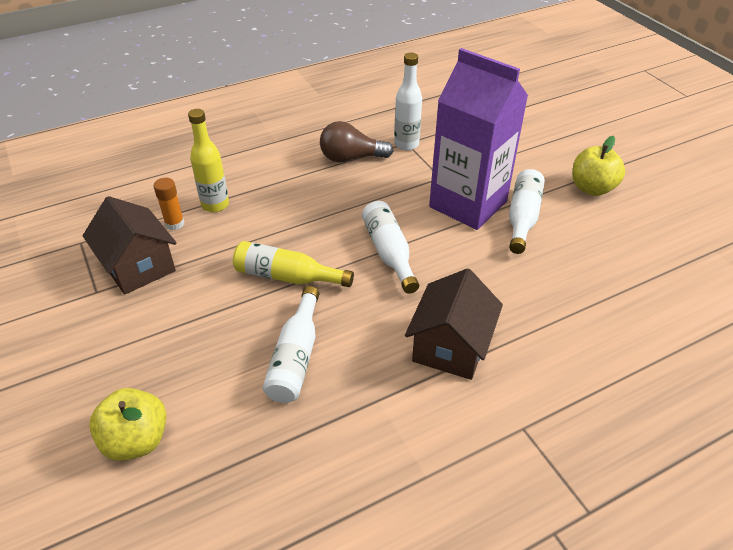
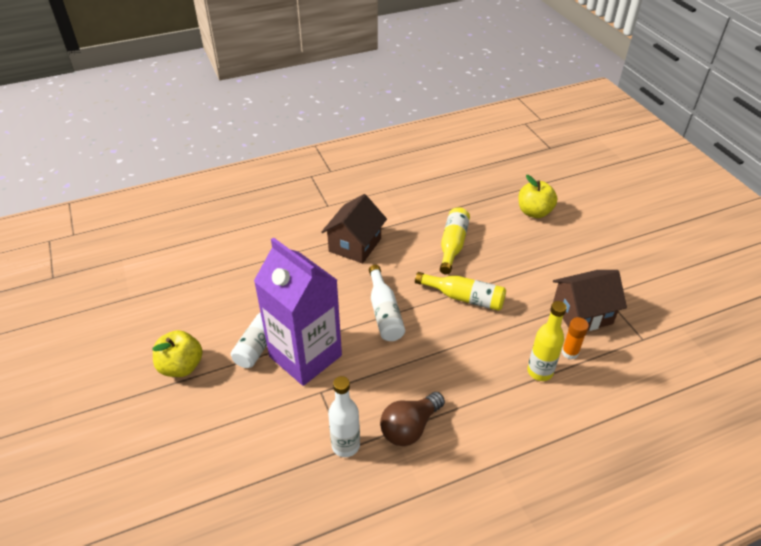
camera: 175 degrees left, 0 degrees up
(138, 266) = (582, 313): brown house -> brown house turned 75 degrees counterclockwise
(296, 357) = (452, 245): white bottle -> yellow bottle
(351, 158) = (410, 427): brown light bulb -> brown light bulb turned 135 degrees clockwise

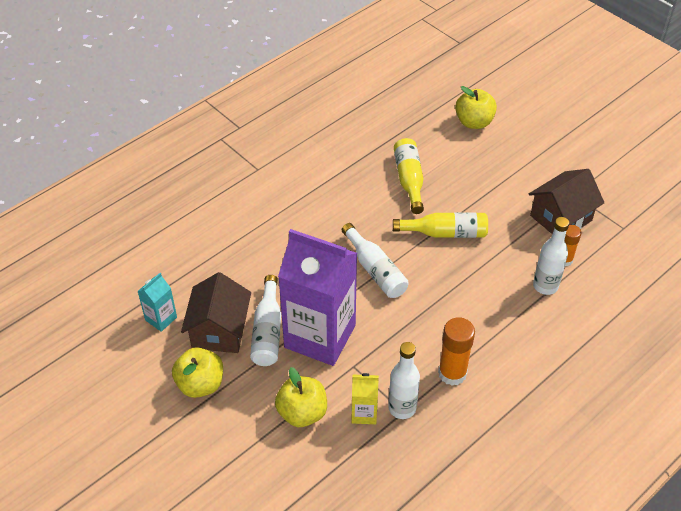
camera: 20 degrees left, 5 degrees up
(182, 302) = (161, 319): none -> turquoise carton
(253, 420) = (302, 413): none -> yellow apple
(308, 439) = (364, 413): none -> yellow carton
(355, 245) = (309, 206): brown house -> brown house (219, 331)
(410, 427) = (452, 373): brown light bulb -> orange glue stick
(540, 371) = (545, 286): yellow bottle -> white bottle

